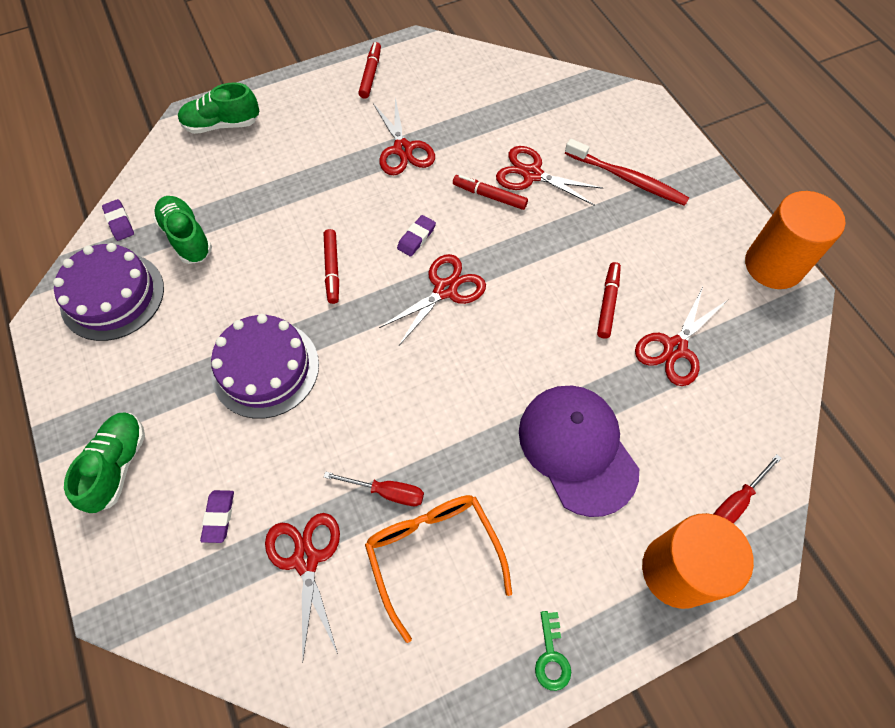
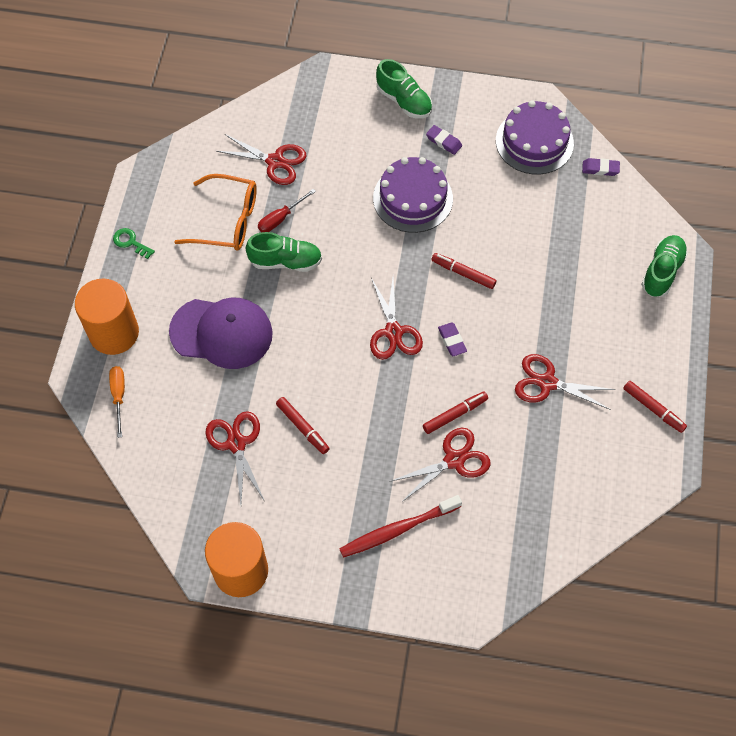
camera: 125 degrees right, 0 degrees up
(187, 237) = (556, 201): green shoe -> green shoe (285, 261)
(219, 517) = (333, 134): purple eraser -> purple eraser (444, 141)
(736, 501) = (119, 396): red screwdriver -> orange screwdriver

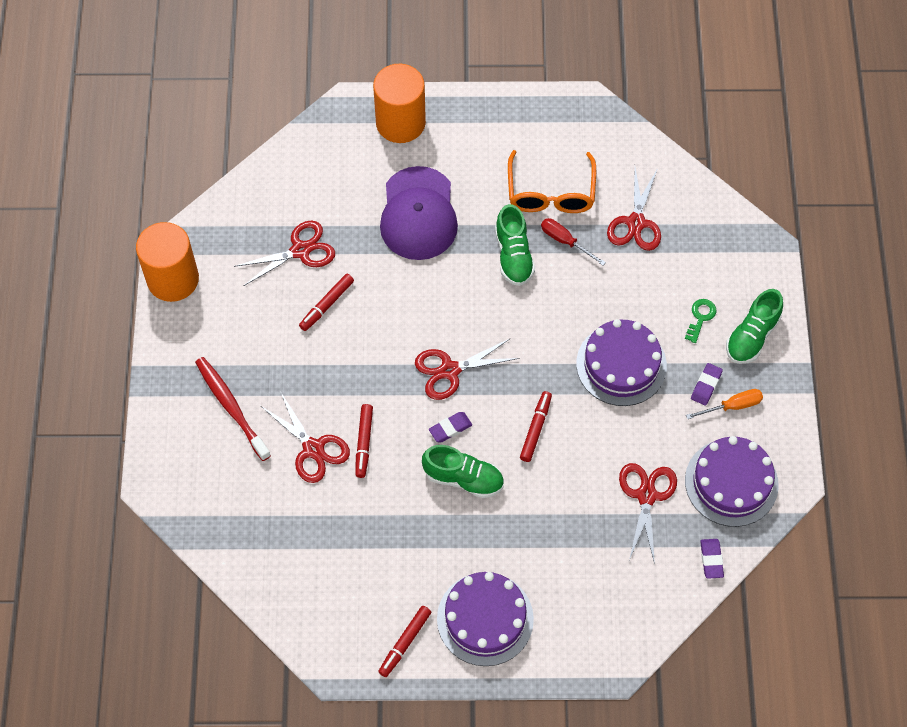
camera: 80 degrees right, 0 degrees up
(119, 396) = (334, 142): orange screwdriver -> orange screwdriver (732, 406)
(130, 242) = (505, 113): green key -> green key (700, 317)
(454, 415) = (364, 442): red marker -> red marker turned 45 degrees clockwise
(547, 383) = (417, 529): red scissors -> red scissors (646, 495)
(636, 342) = (485, 619): none -> purple cake
(662, 272) = (583, 640): green shoe -> green shoe (463, 478)

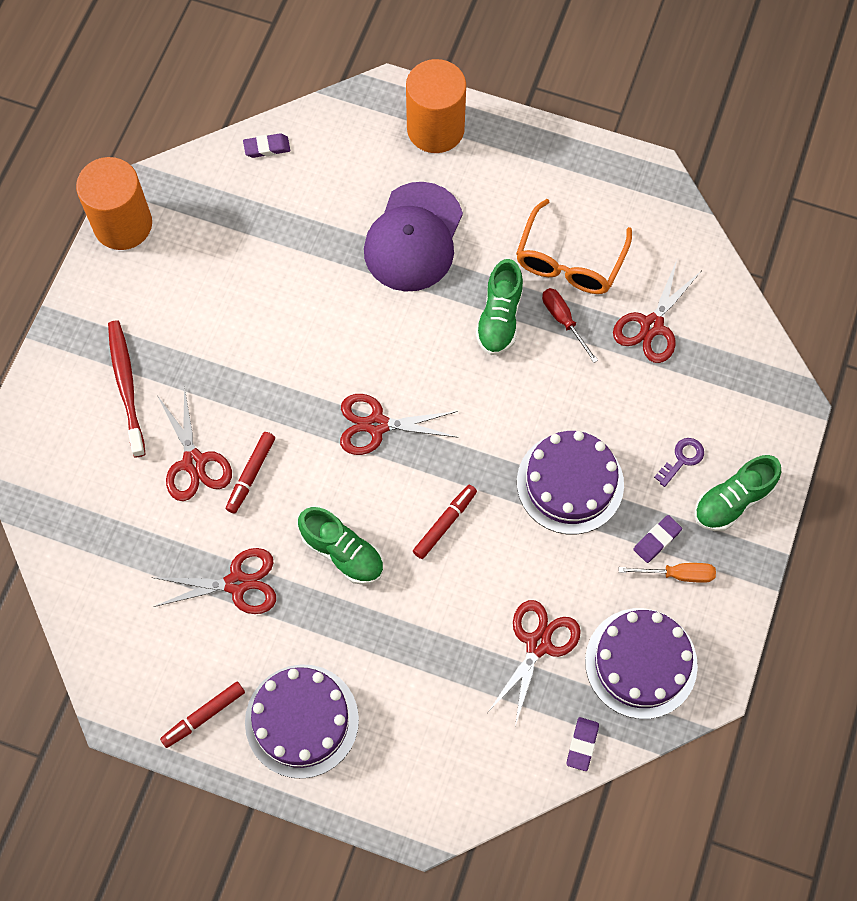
camera: 20 degrees right, 5 degrees up
(300, 250) = (270, 237): red scissors -> red scissors (237, 583)
(327, 304) = (274, 306): red marker -> none
(450, 428) = (351, 491): purple eraser -> purple eraser (267, 147)
(700, 317) = (682, 459): green key -> purple key

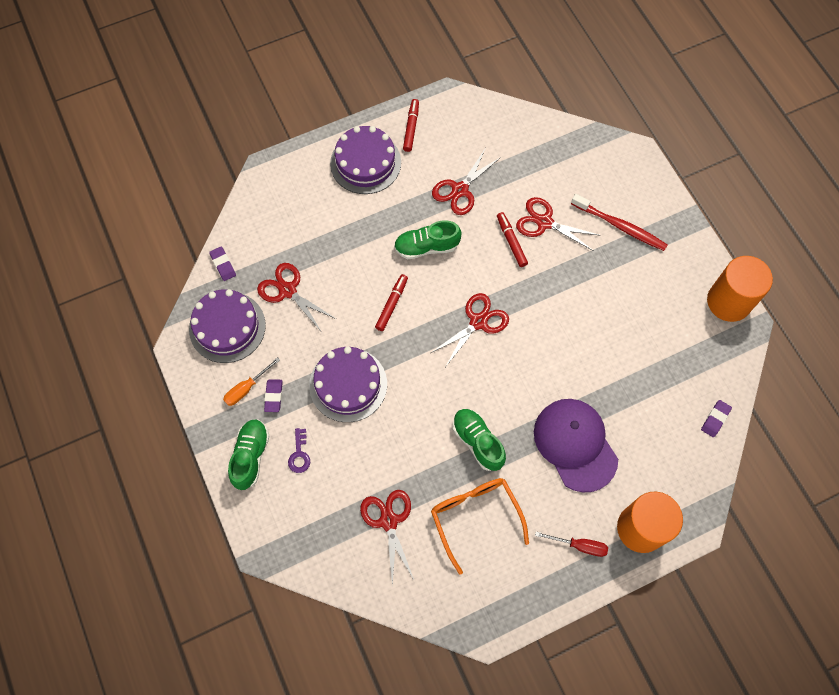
camera: 135 degrees right, 0 degrees up
(444, 524) = (391, 305): red marker -> red marker turned 150 degrees counterclockwise
(538, 644) = (287, 290): red scissors -> red scissors turned 150 degrees clockwise
(563, 321) = (441, 475): red screwdriver -> red screwdriver (579, 545)

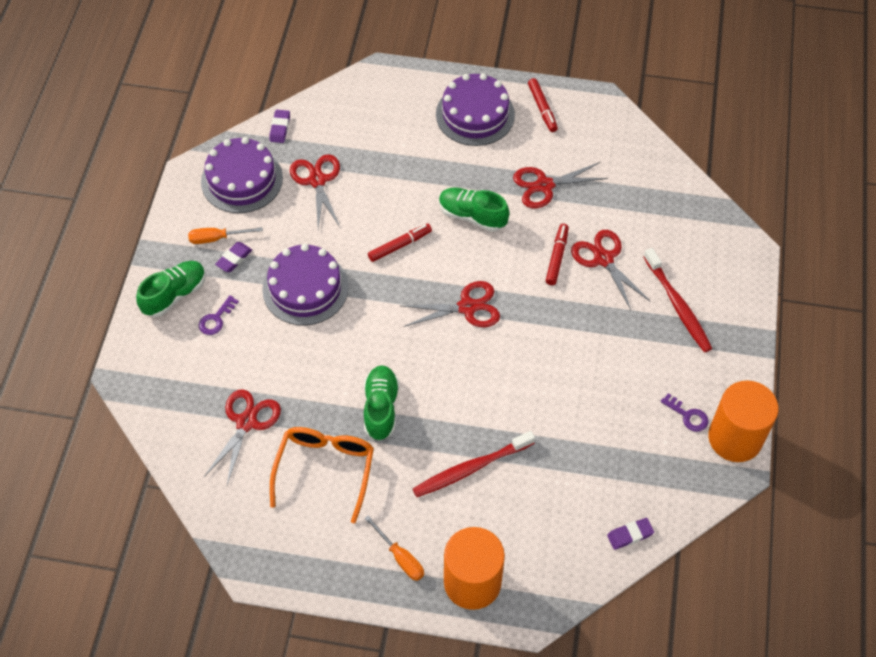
camera: 35 degrees right, 10 degrees down
(411, 128) = (542, 108): red marker -> red marker turned 120 degrees clockwise
(575, 444) = (470, 468): purple cap -> red toothbrush
(579, 545) = (400, 557): red screwdriver -> orange screwdriver
(687, 305) = (688, 415): none -> purple key

